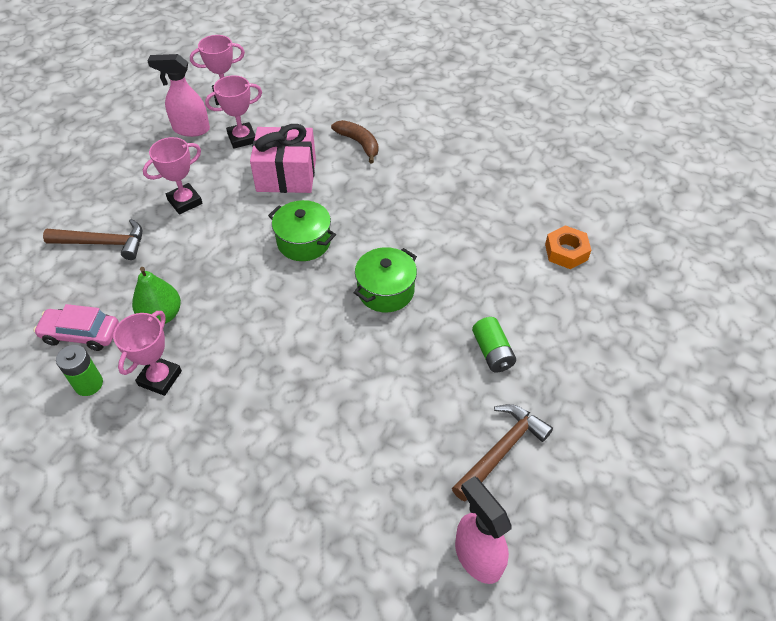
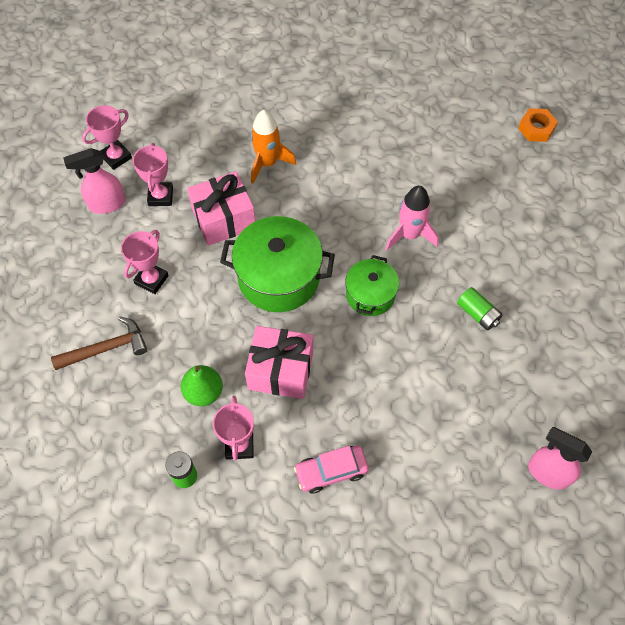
camera: 25 degrees left, 10 degrees up
(81, 334) = (147, 437): pink car -> pink car (331, 471)
(242, 138) = (160, 196): pink trophy -> pink trophy turned 45 degrees counterclockwise
(248, 325) = (280, 370): none -> pink gift
(304, 242) = (279, 277): green pot -> green pot, size x1.68
(359, 143) = (267, 163): brown banana -> orange rocket
(462, 251) = (409, 235): none -> pink rocket
(502, 450) = (524, 388): brown hammer -> none
(566, 252) = (487, 204): orange nut -> orange nut (536, 129)

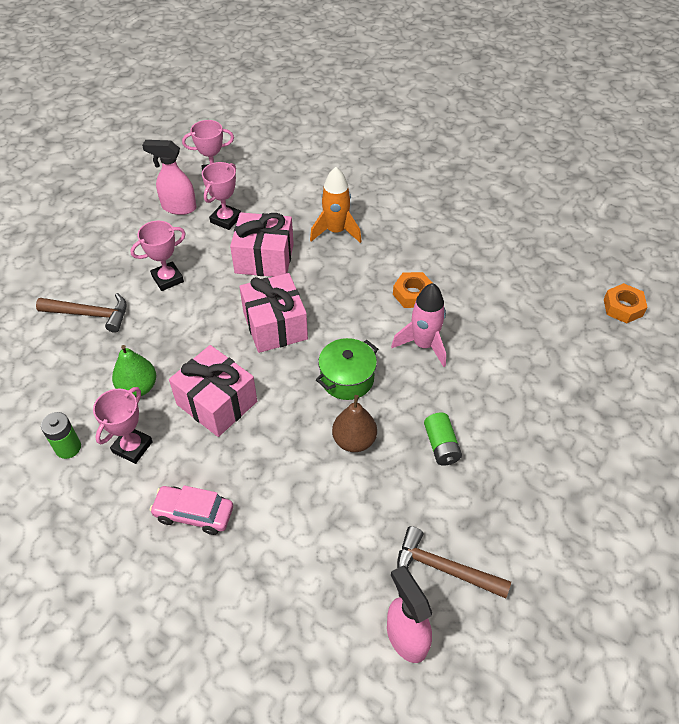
camera: 30 degrees right, 10 degrees down
(279, 277) = (275, 326): green pot -> pink gift
(371, 193) = (412, 294): none -> orange nut
(411, 344) = (354, 440): none -> brown pear
(540, 409) = (443, 568): none -> brown hammer

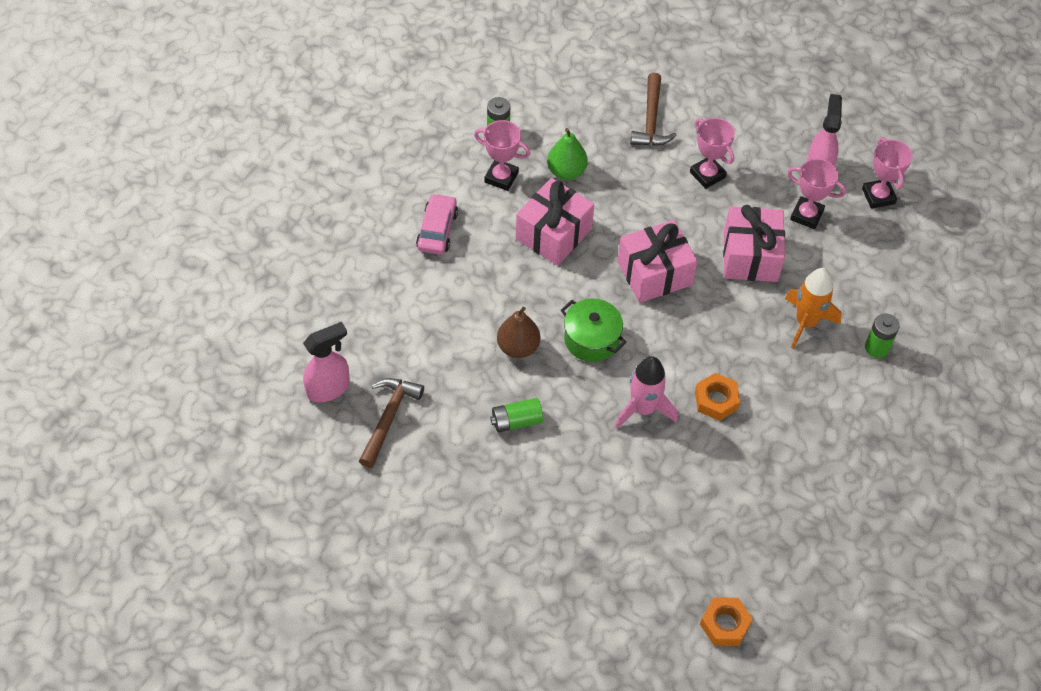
camera: 85 degrees right, 5 degrees up
(361, 194) = (877, 348): none -> green battery

